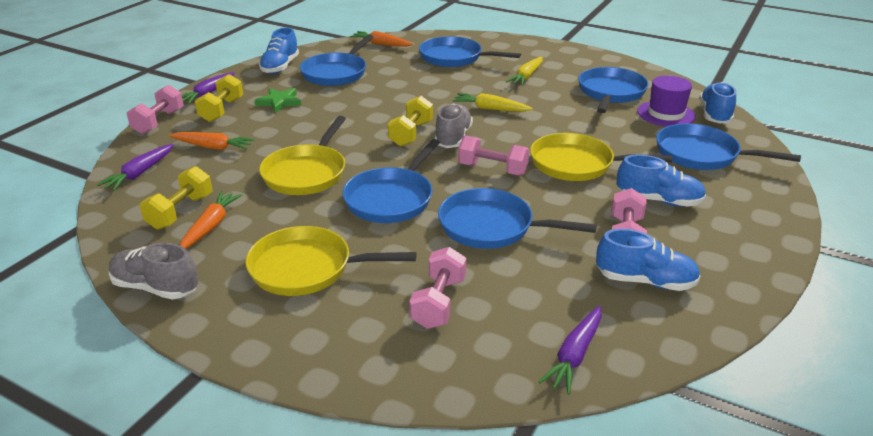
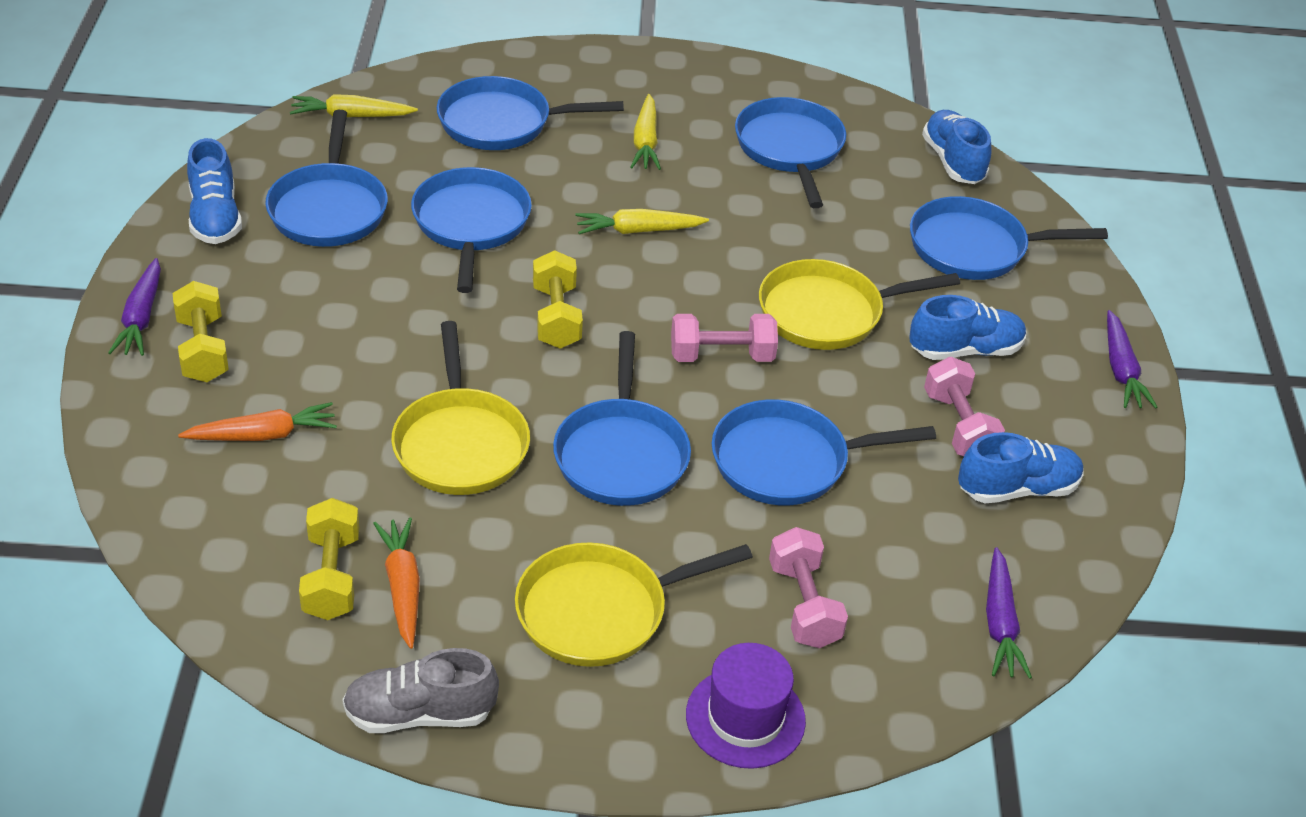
camera: 30 degrees left, 10 degrees up
(140, 173) = (192, 525): purple carrot -> purple carrot (1121, 370)
(159, 122) = (114, 407): pink dumbbell -> none
(279, 102) = (288, 304): green star -> none
(381, 44) = (351, 116): orange carrot -> yellow carrot
(401, 91) = (471, 225): none -> blue pan
(453, 138) = (624, 308): grey shoe -> none
(666, 114) = (889, 176): purple hat -> purple hat (745, 718)

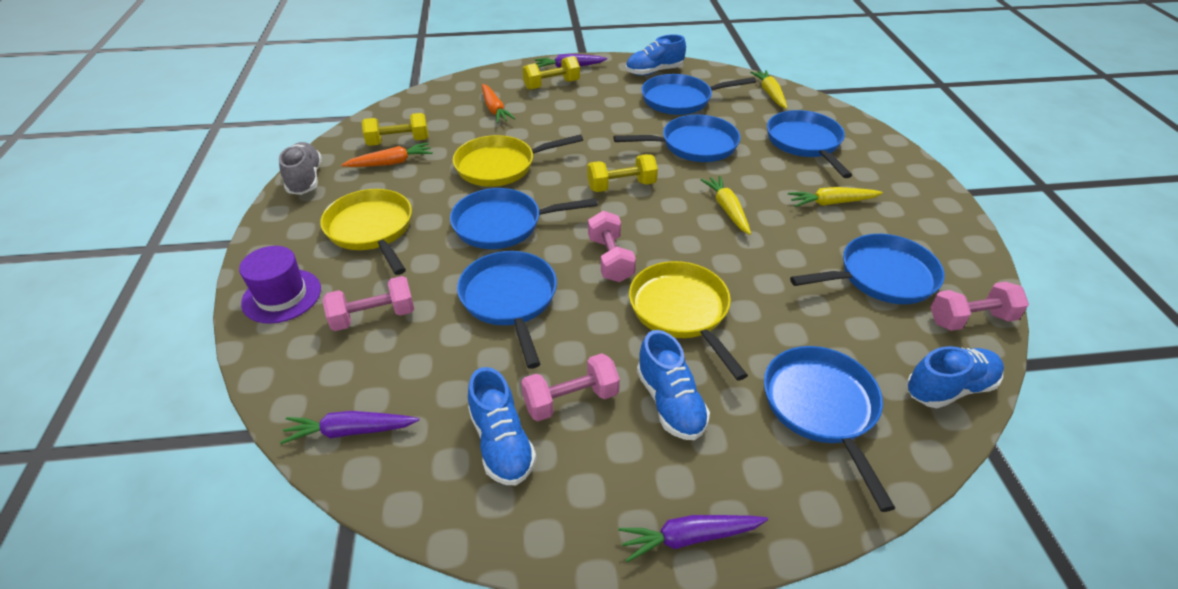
camera: 85 degrees right, 0 degrees up
(863, 115) = (970, 319): none -> pink dumbbell

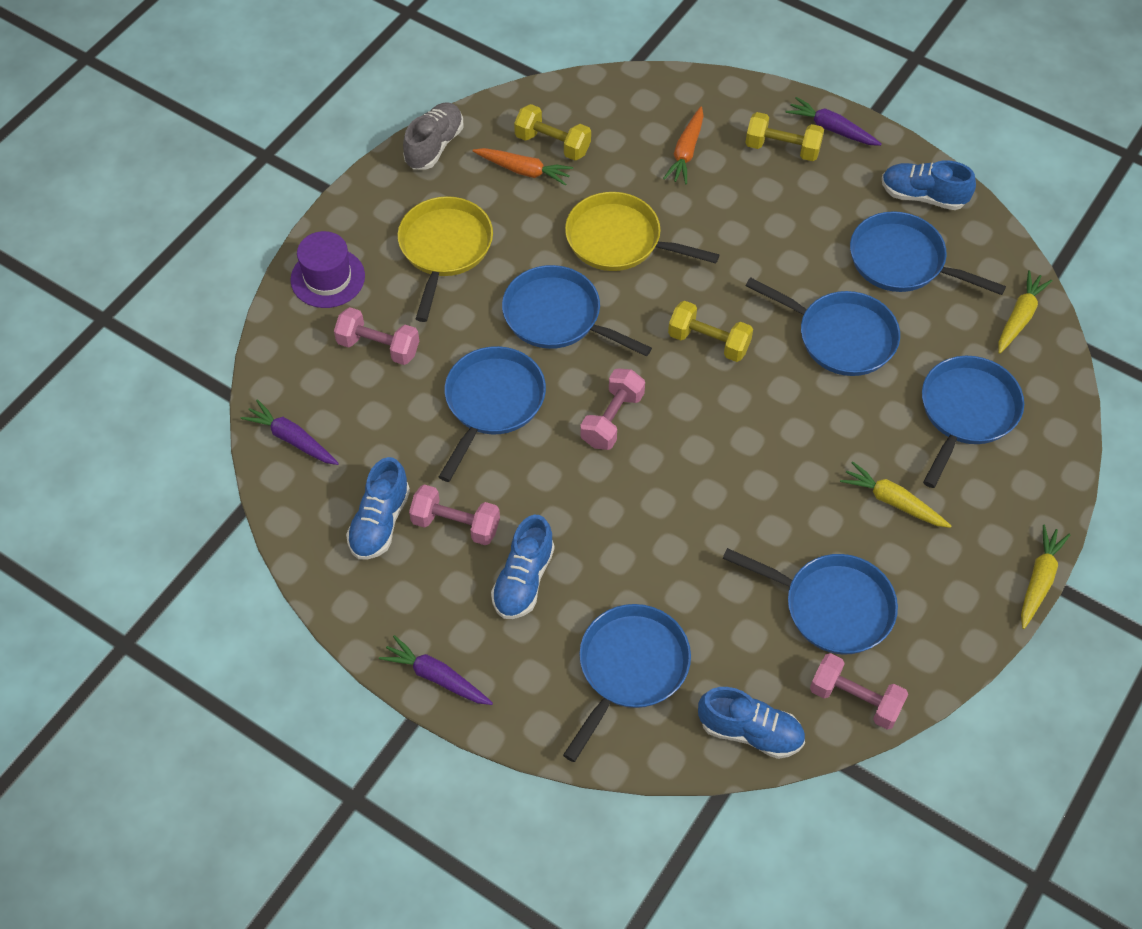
camera: 40 degrees right, 15 degrees up
(681, 311) = (616, 512): yellow pan -> none
(727, 209) = (779, 438): yellow carrot -> yellow carrot (1039, 580)

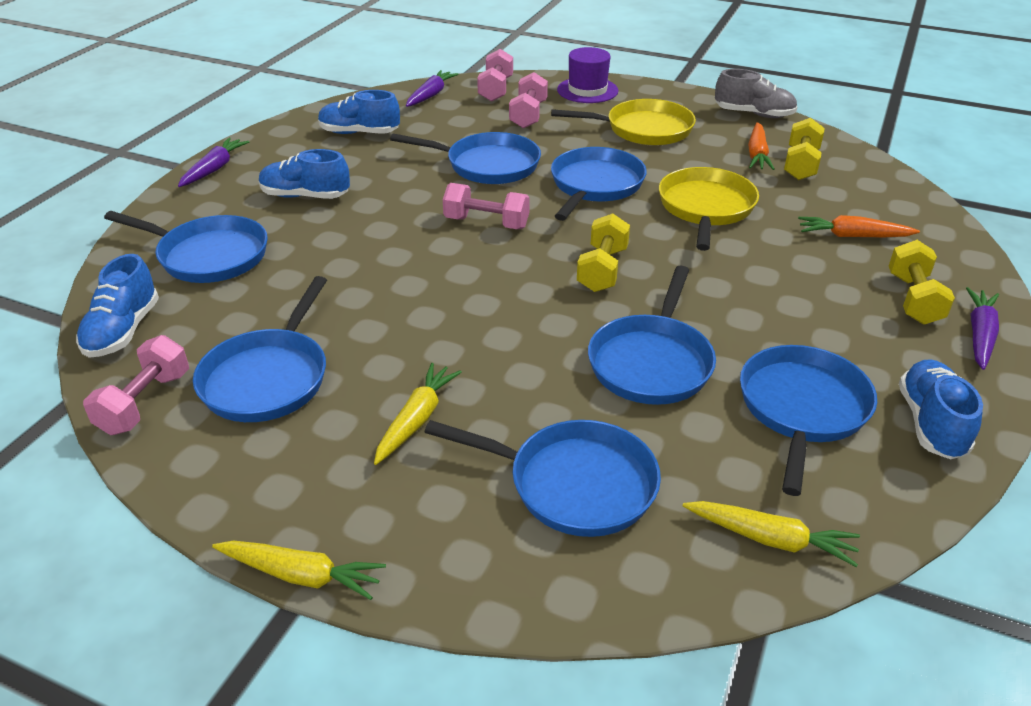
camera: 80 degrees right, 20 degrees down
(456, 524) = (360, 162): pink dumbbell -> pink dumbbell (496, 89)

